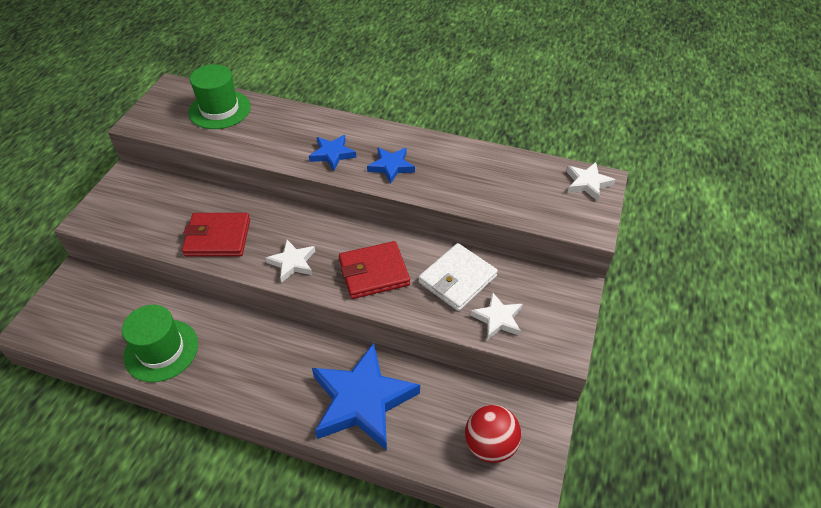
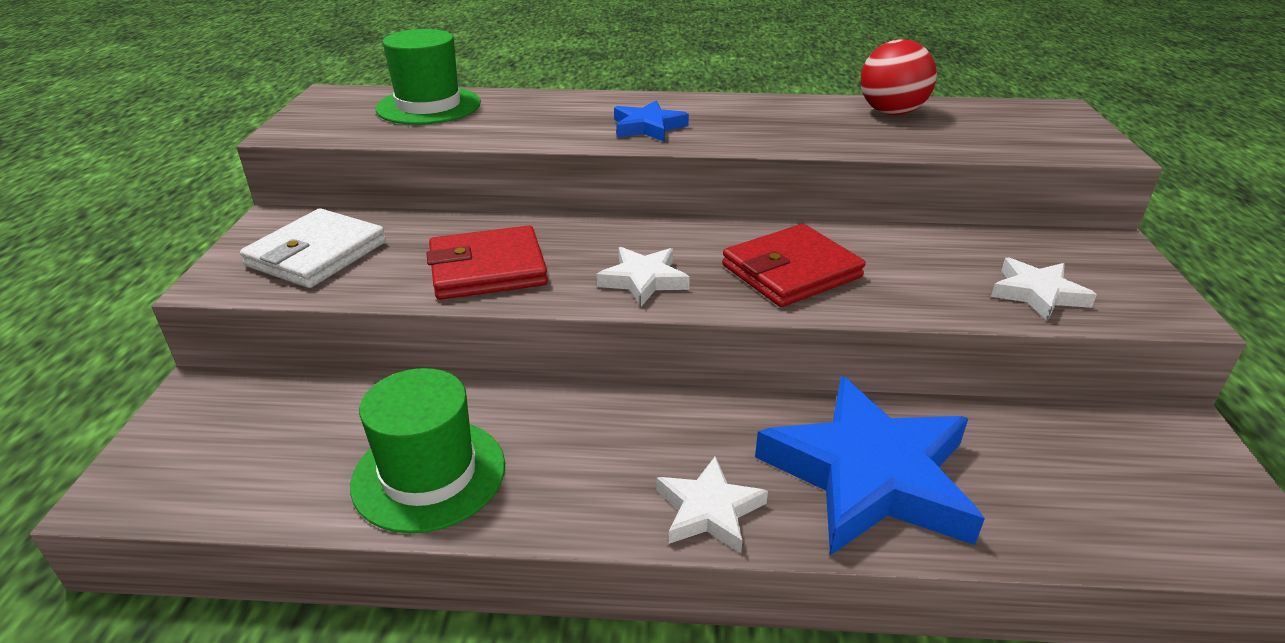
camera: 15 degrees left, 15 degrees down
(391, 166) = (751, 128): blue star -> none
(457, 279) = (930, 259): white wallet -> white wallet (317, 254)
(490, 445) = (1143, 494): red ball -> red ball (891, 113)
(588, 183) = (1046, 113): white star -> white star (709, 510)

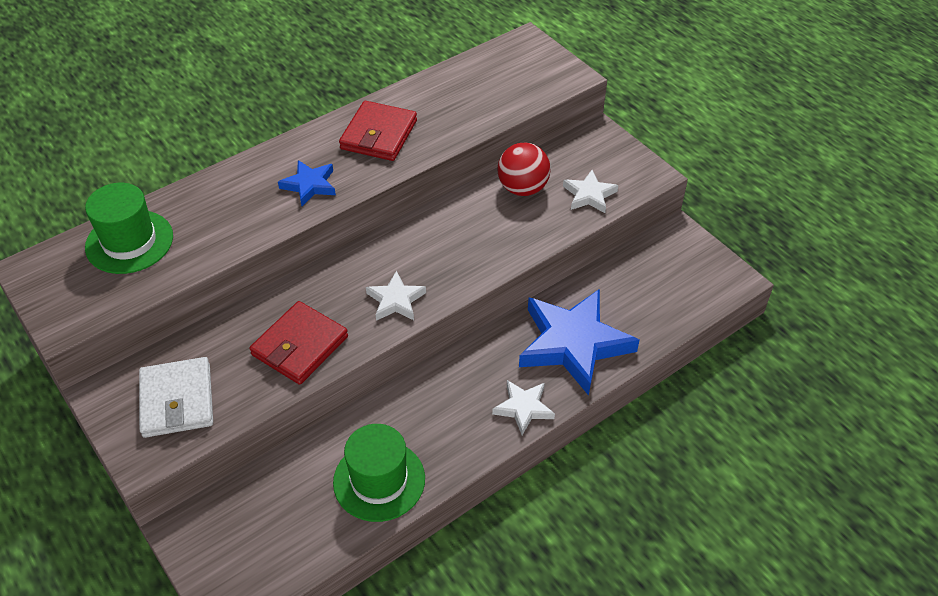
camera: 40 degrees left, 15 degrees up
(791, 271) = (465, 247): red wallet -> red wallet (379, 135)
(891, 113) = (439, 93): red ball -> red ball (522, 188)

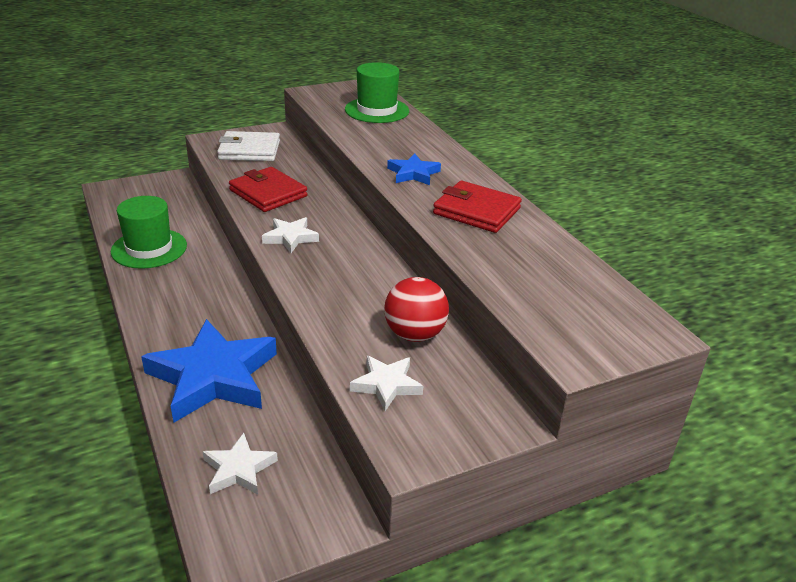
camera: 100 degrees right, 15 degrees down
(523, 408) = (160, 329): white star -> white star (239, 469)

